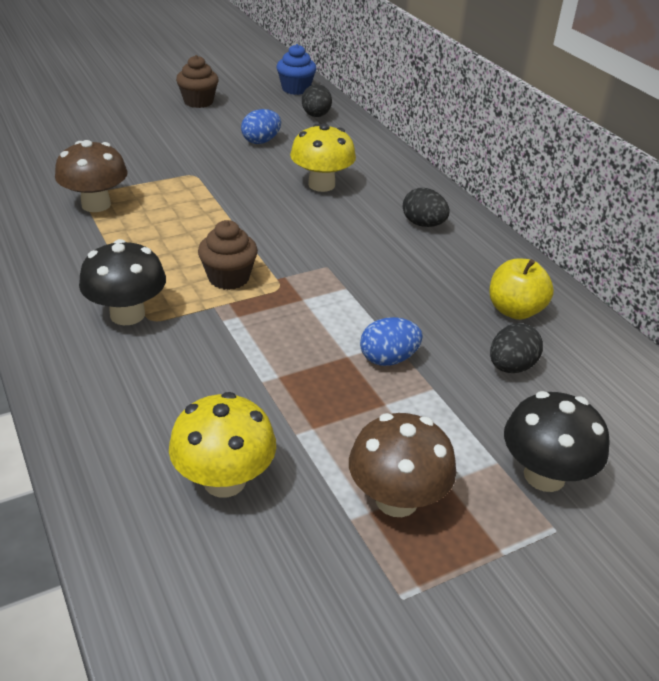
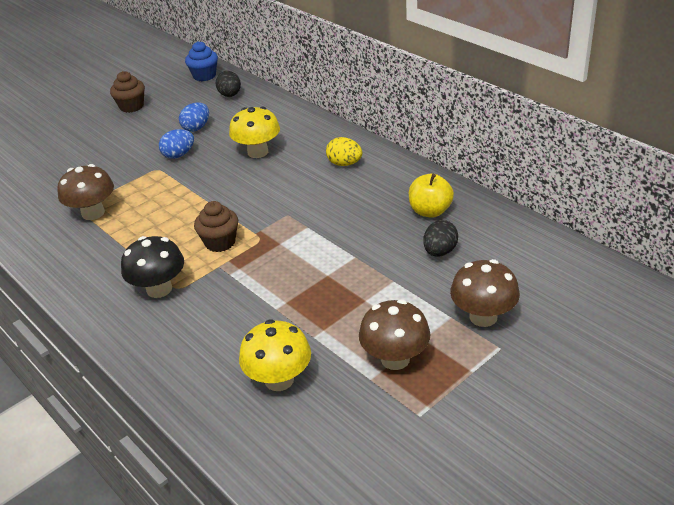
camera: 10 degrees left, 0 degrees up
(388, 359) = (356, 269): blue egg -> blue egg (179, 155)
(423, 224) = (344, 164): black egg -> yellow egg
(544, 475) = (483, 317): black mushroom -> brown mushroom

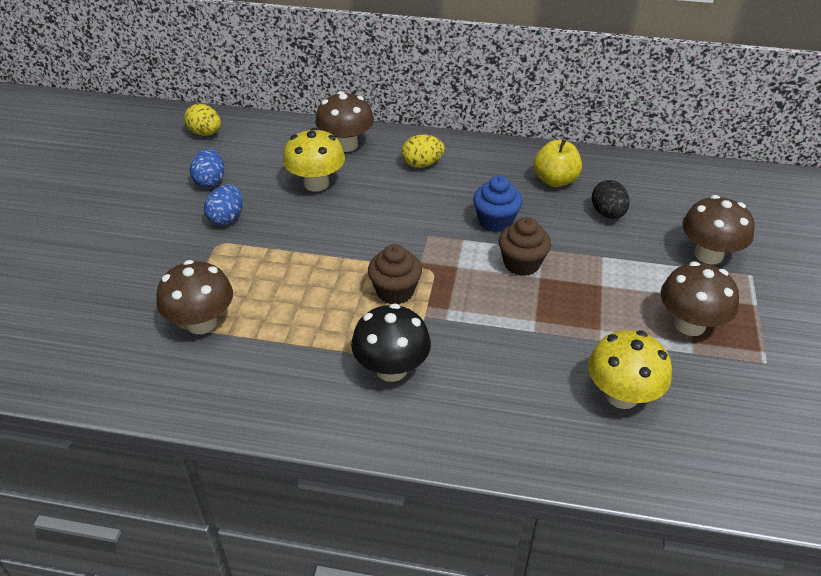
camera: 40 degrees left, 5 degrees up
(131, 106) = (91, 184): brown cupcake -> brown cupcake (521, 264)
(204, 76) = (145, 121): blue cupcake -> blue cupcake (495, 221)
(230, 95) = (205, 133): black egg -> yellow egg
(309, 132) = (346, 145): none -> brown mushroom

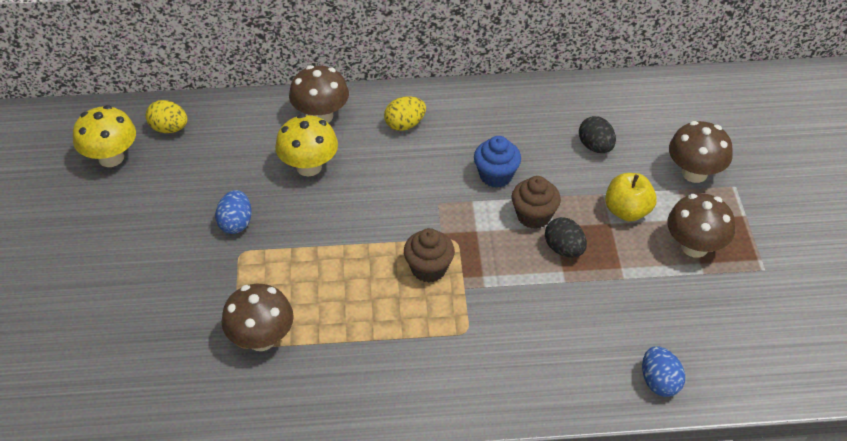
camera: 15 degrees left, 5 degrees up
(210, 181) = (200, 185): blue egg -> blue egg (659, 382)
(391, 369) = (453, 345): black mushroom -> none
(543, 300) = (564, 249): none -> black egg
(555, 180) = (537, 119): yellow apple -> yellow apple (627, 211)
(622, 395) = (655, 326): yellow mushroom -> yellow mushroom (111, 158)

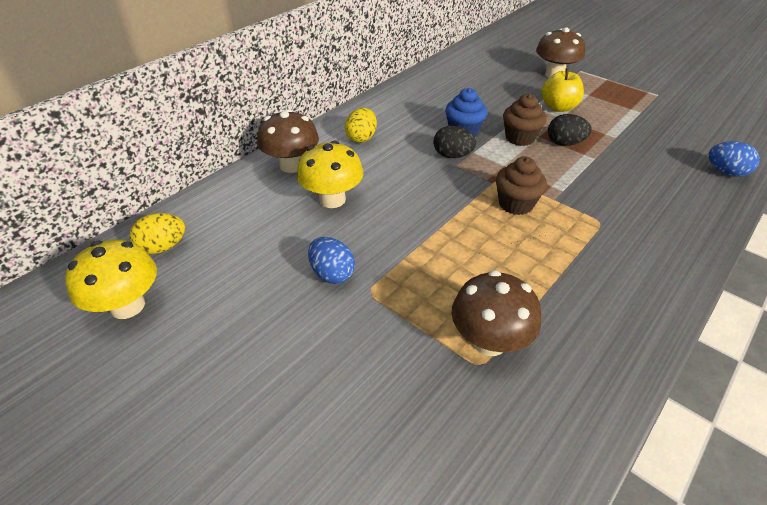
camera: 45 degrees left, 5 degrees down
(595, 147) = (489, 89): black egg -> black egg (452, 155)
(694, 247) = (615, 103): brown mushroom -> none

